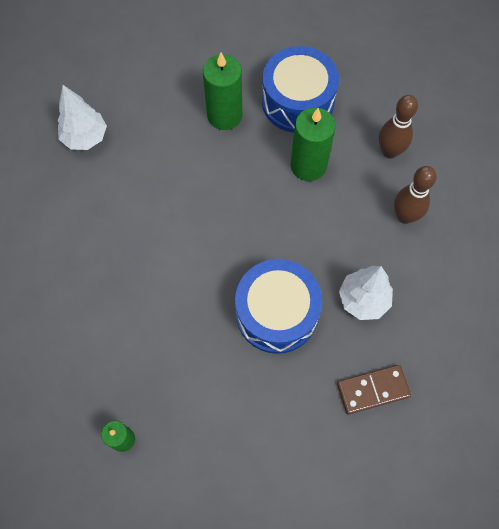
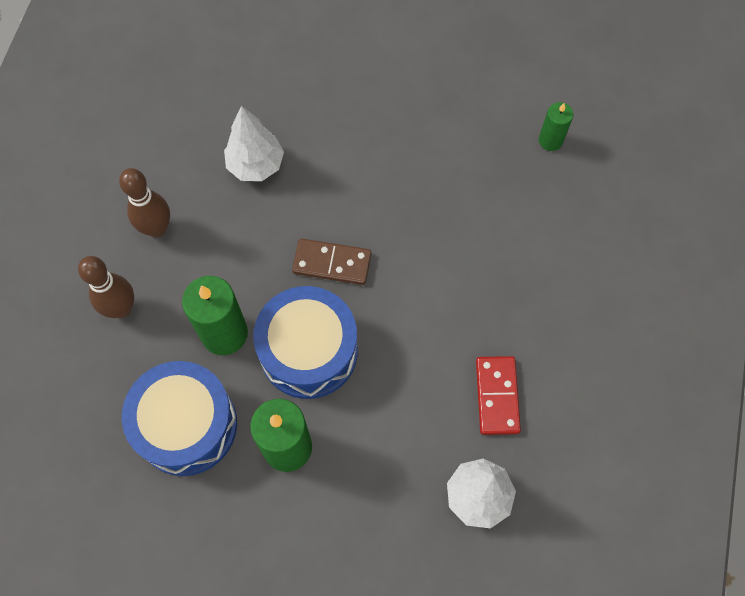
camera: 155 degrees left, 0 degrees up
(95, 204) = (497, 396): none -> red domino
(276, 313) = (349, 189): blue drum -> blue drum (308, 351)
(373, 390) = (297, 86): brown domino -> brown domino (332, 263)

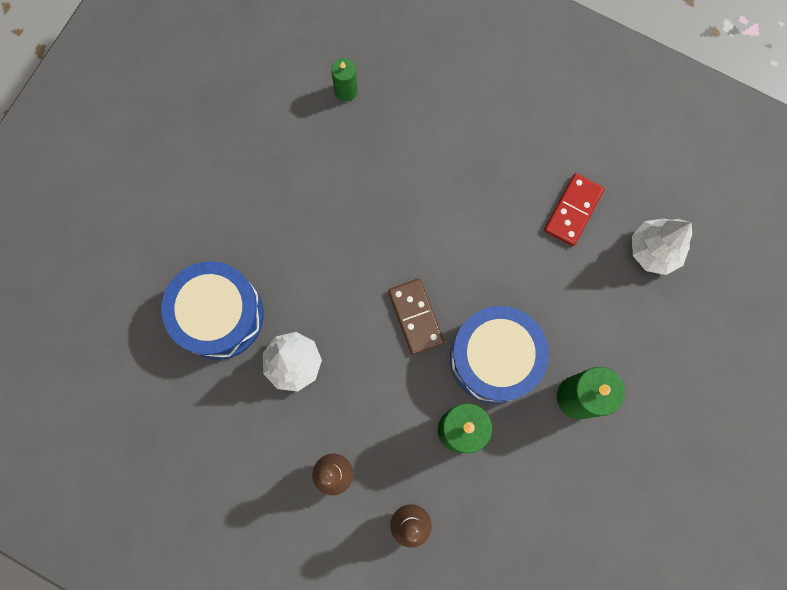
camera: 75 degrees left, 10 degrees up
(186, 425) = (537, 482): blue drum -> blue drum (219, 315)
(332, 263) = (415, 317): brown domino -> brown domino turned 45 degrees counterclockwise
(497, 396) = (573, 210): red domino -> red domino turned 75 degrees counterclockwise

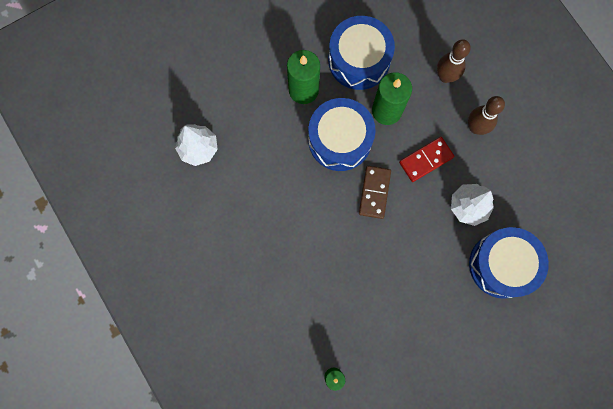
camera: 150 degrees left, 0 degrees up
(533, 479) = (359, 60): none -> blue drum
(573, 210) = (232, 203): red domino -> red domino (426, 160)

